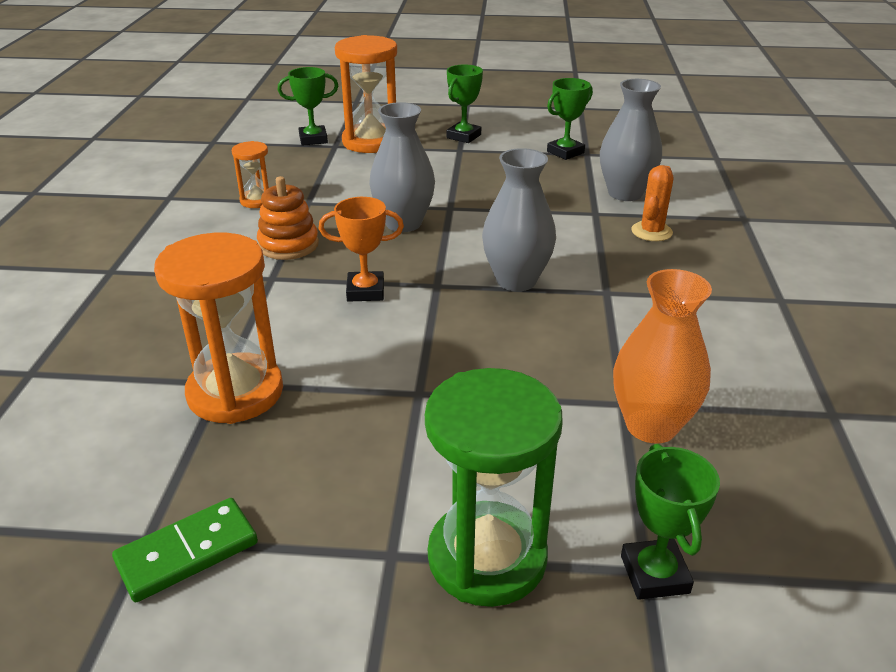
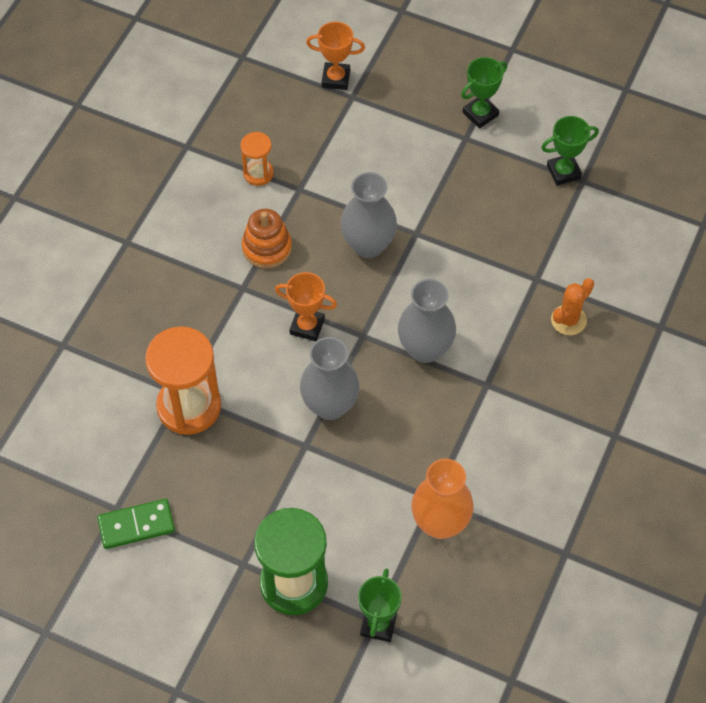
camera: 20 degrees right, 25 degrees up
(313, 139) = (336, 78): green trophy -> orange trophy
(371, 142) = (388, 99): orange hourglass -> none
(625, 193) = (579, 257): grey vase -> grey vase (330, 405)

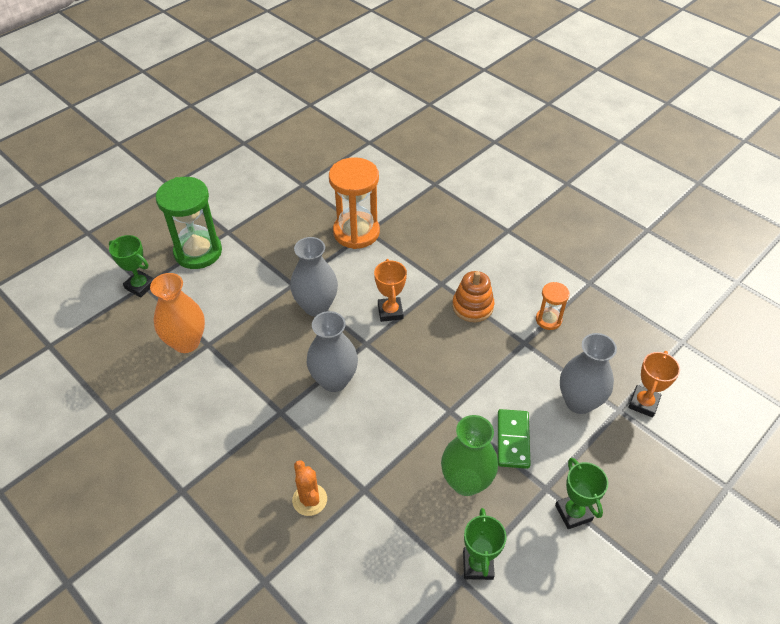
camera: 110 degrees right, 10 degrees down
(136, 525) = (285, 190): green domino -> green domino (513, 440)
(307, 326) = (390, 311): orange trophy -> orange trophy turned 45 degrees counterclockwise
(368, 245) = (450, 372): grey vase -> grey vase (579, 402)
(488, 200) = (466, 482): none -> green vase

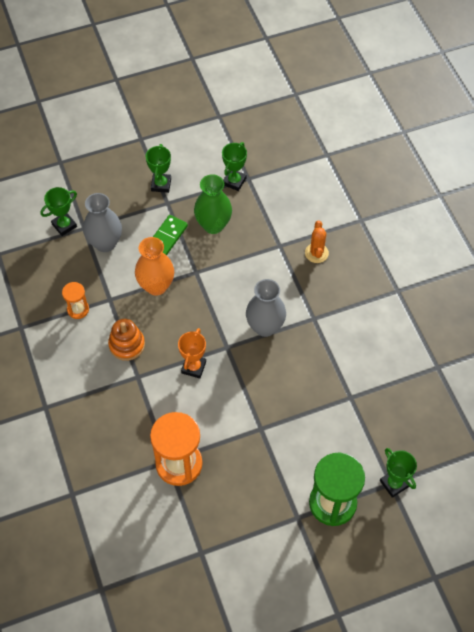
camera: 155 degrees left, 10 degrees up
(186, 342) = (367, 406): orange vase -> orange vase (156, 286)
(316, 306) = (250, 397): grey vase -> none
(643, 403) = (64, 225): orange trophy -> green trophy

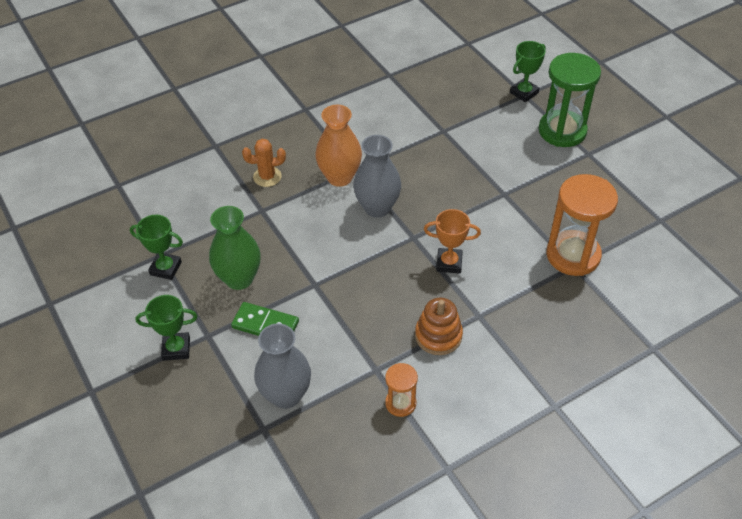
camera: 100 degrees left, 10 degrees down
(64, 225) = (262, 456): green trophy -> none
(156, 286) = (344, 322): orange vase -> orange vase (339, 177)

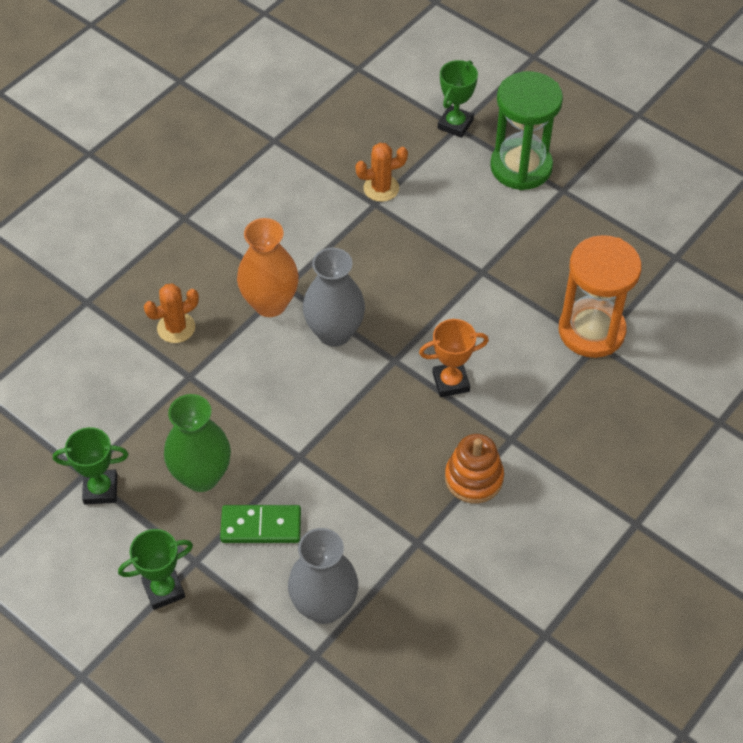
camera: 20 degrees left, 5 degrees up
(400, 403) = (462, 574): orange hourglass -> none
(452, 121) = (381, 188): none -> orange cactus

